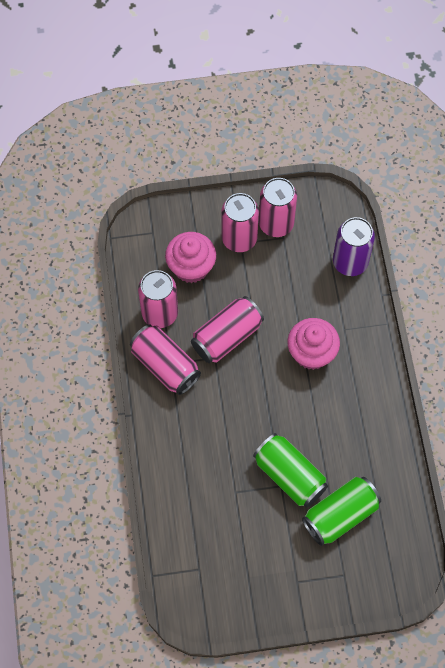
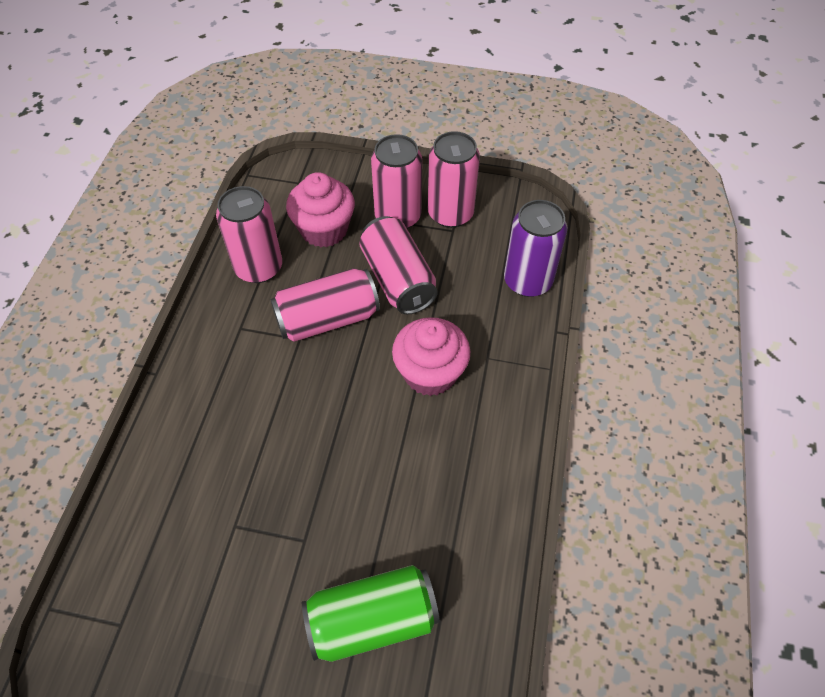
camera: 20 degrees right, 10 degrees down
(165, 365) = (232, 328): pink can -> pink can (398, 279)
(289, 476) = (323, 530): green can -> none

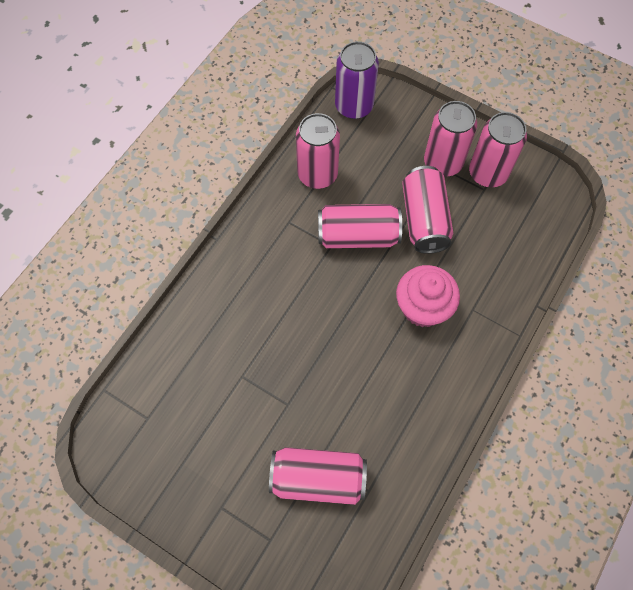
camera: 20 degrees right, 10 degrees up
(324, 230) = (379, 156): pink cupcake -> none
(372, 620) = (318, 478): green can -> pink can
(527, 281) = (530, 254): purple can -> purple can (354, 106)

